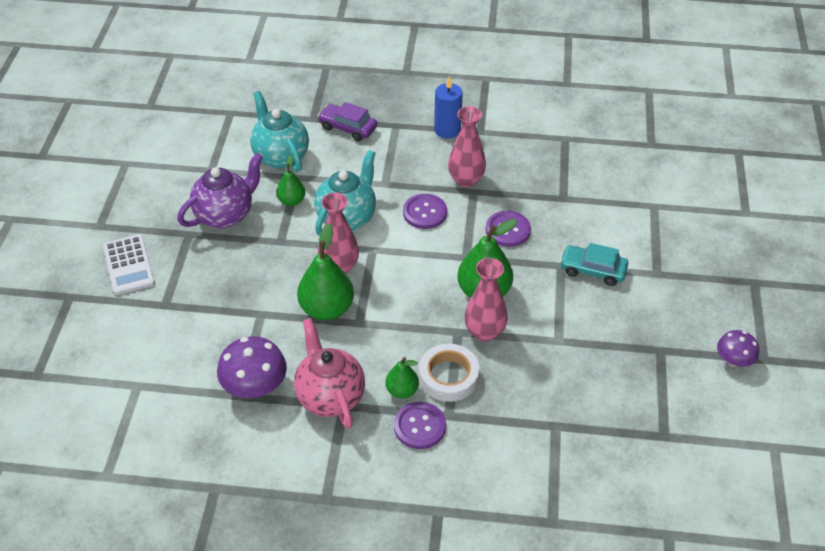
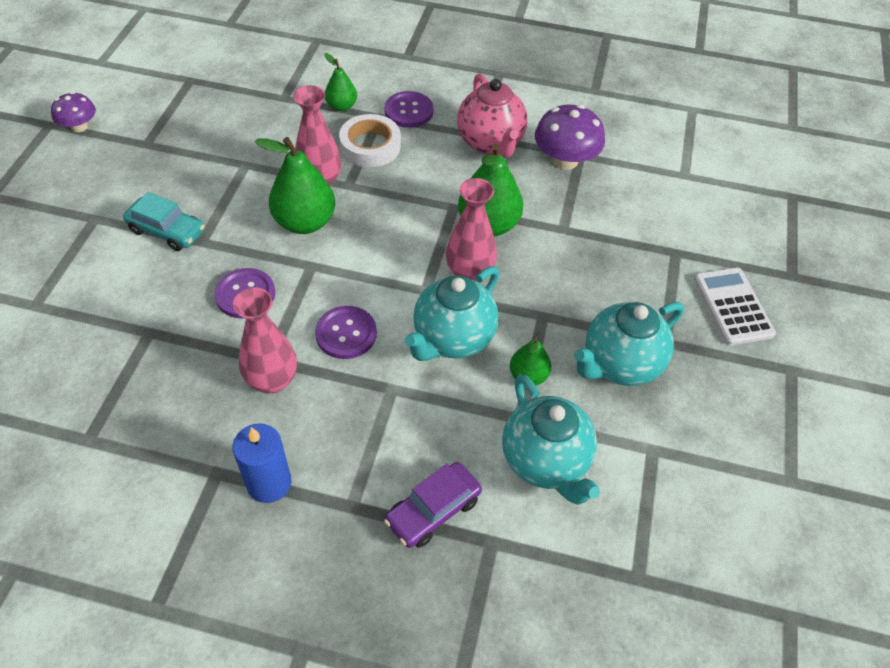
camera: 175 degrees left, 5 degrees up
(225, 215) = (620, 364): purple teapot -> turquoise teapot
(348, 128) = (433, 510): purple car -> purple car turned 105 degrees clockwise
(402, 390) = (419, 140): green pear -> green pear (341, 106)

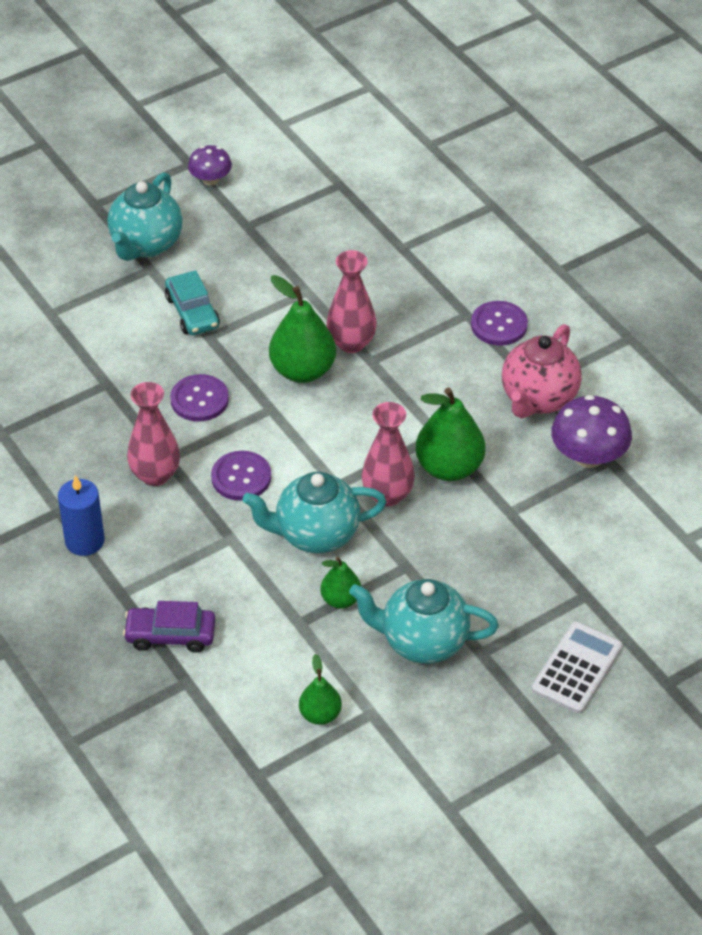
camera: 45 degrees right, 5 degrees down
(341, 106) = (443, 285): green pear -> green pear (320, 715)
(370, 146) = (428, 337): white tape -> none
(545, 461) = (283, 663): turquoise teapot -> turquoise teapot (146, 244)

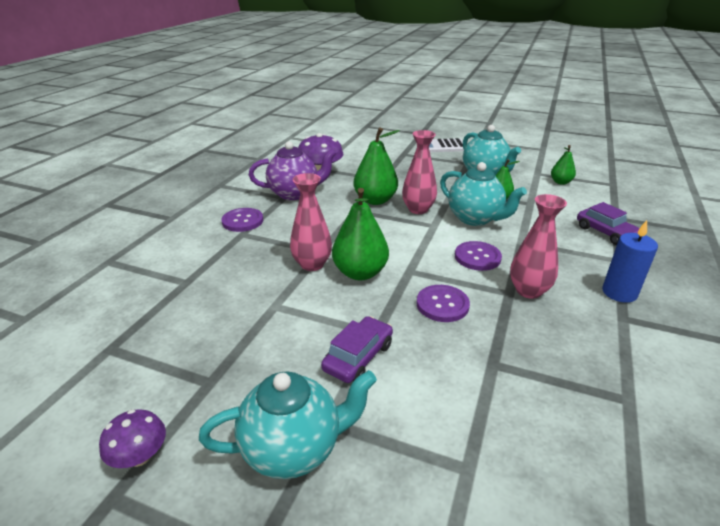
camera: 125 degrees left, 15 degrees down
(192, 312) = (358, 357): turquoise car -> purple car
(538, 399) = (294, 193): pink teapot -> purple teapot

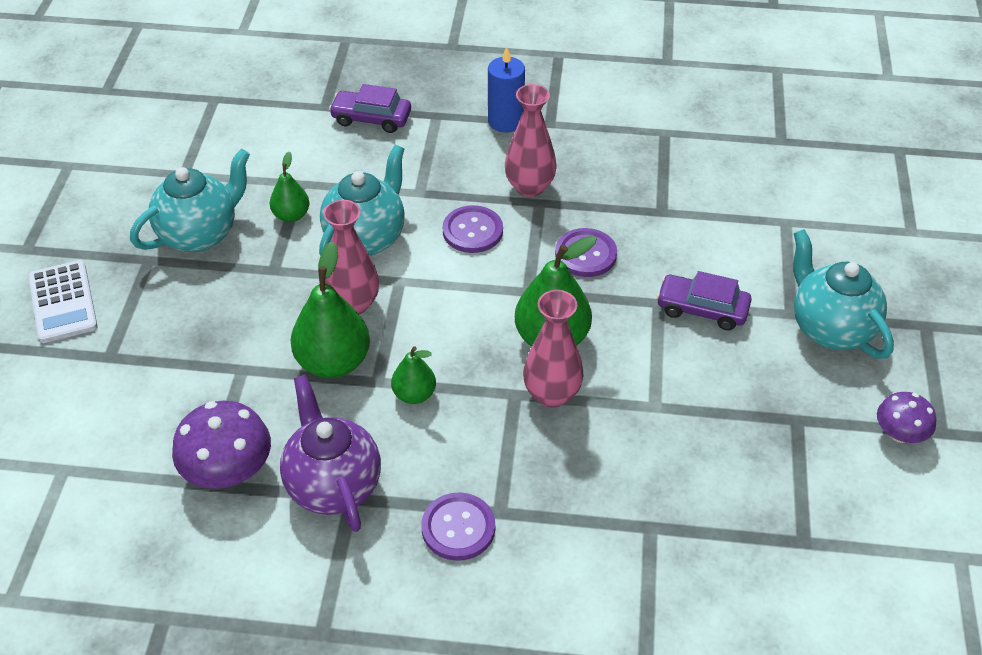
camera: 105 degrees left, 15 degrees up
(560, 182) = (216, 150): green pear -> green pear (414, 394)
(606, 233) = (371, 118): purple car -> purple car turned 120 degrees counterclockwise

